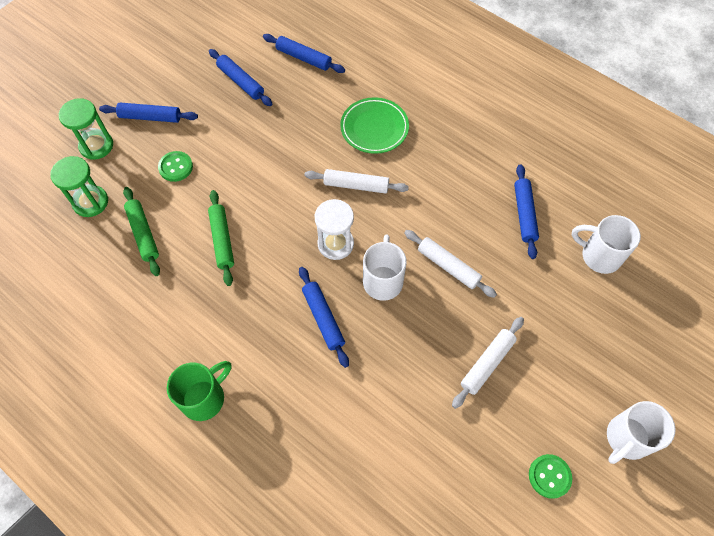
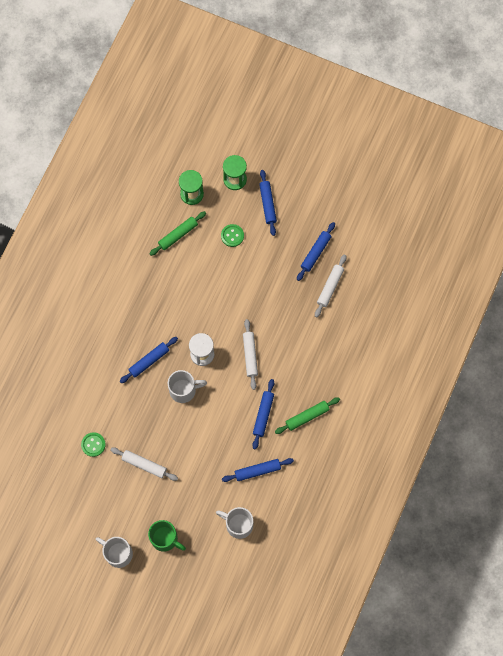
camera: 75 degrees right, 10 degrees up
(204, 398) = (84, 309): green mug -> green mug (165, 539)
(222, 240) = (186, 284): green rolling pin -> green rolling pin (307, 416)
(304, 58) = (350, 289): blue rolling pin -> blue rolling pin (263, 415)
(374, 128) = (301, 355): green plate -> none
(448, 266) = (204, 428): white rolling pin -> white rolling pin (330, 287)
(549, 476) = (85, 511): green button -> green button (93, 444)
(599, 256) = (238, 524): white mug -> white mug turned 75 degrees counterclockwise

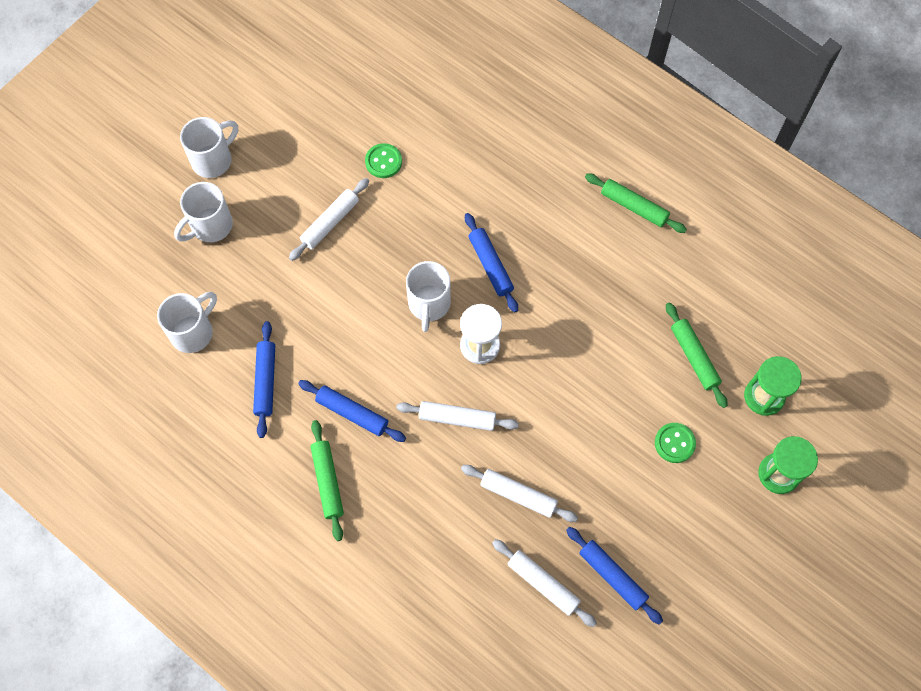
camera: 105 degrees right, 5 degrees down
(88, 287) = (634, 206): none -> green rolling pin
(165, 539) = (210, 226): green mug -> white mug
(268, 204) = (721, 518): blue rolling pin -> none
(285, 311) = (518, 495): none -> white rolling pin

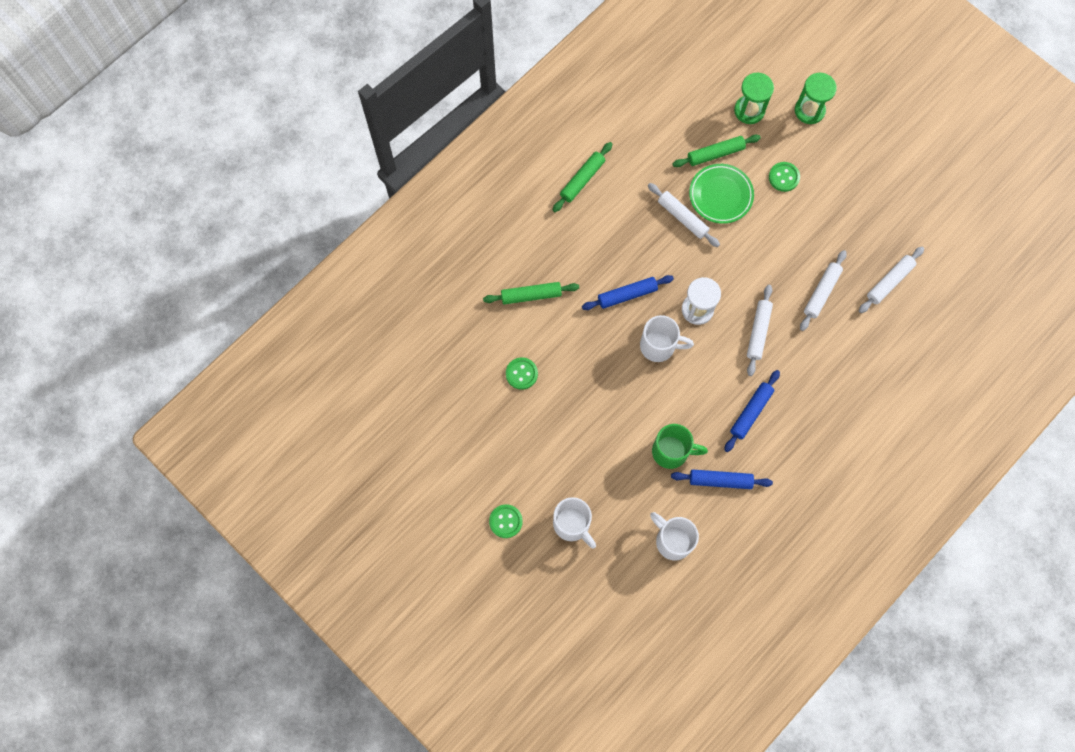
camera: 85 degrees left, 5 degrees up
(213, 160) = (505, 521): white mug -> green button
(299, 325) = (671, 451): none -> green mug
(328, 481) = (807, 434): green rolling pin -> green rolling pin (531, 295)
(330, 222) = (577, 422): white rolling pin -> white rolling pin (682, 217)
(612, 576) = (884, 233): blue rolling pin -> none
(637, 366) = (720, 195): none -> green plate

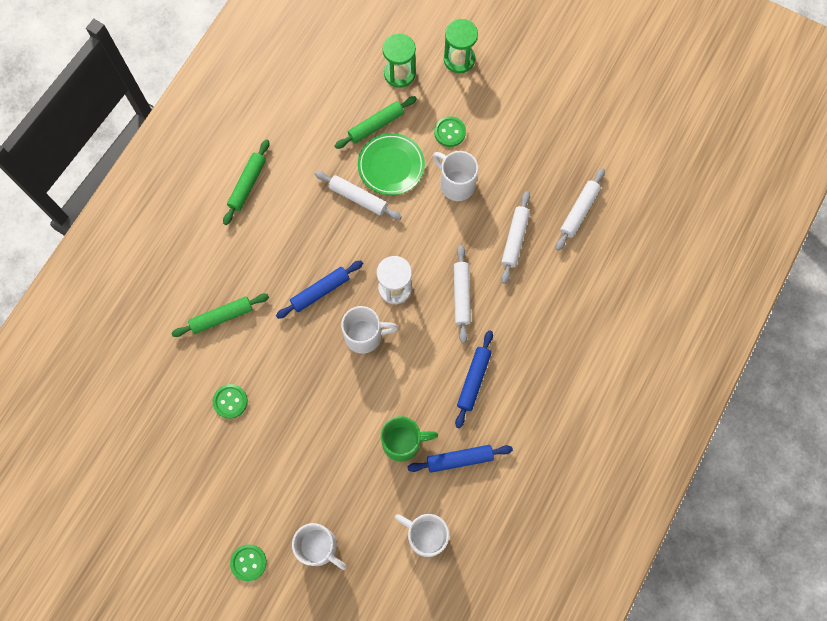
camera: 15 degrees left, 0 degrees up
(778, 227) = (456, 184): none -> white mug

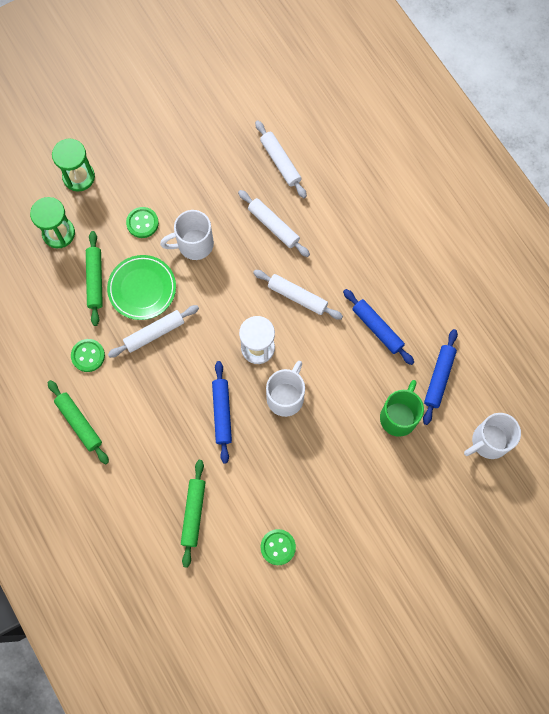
camera: 60 degrees left, 0 degrees up
(248, 562) = (433, 606): green button -> green button (88, 356)
(319, 547) = (451, 537): white mug -> none

